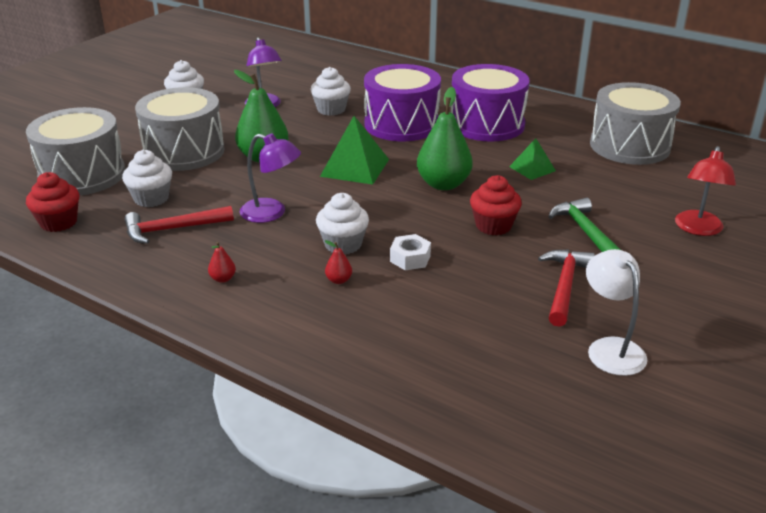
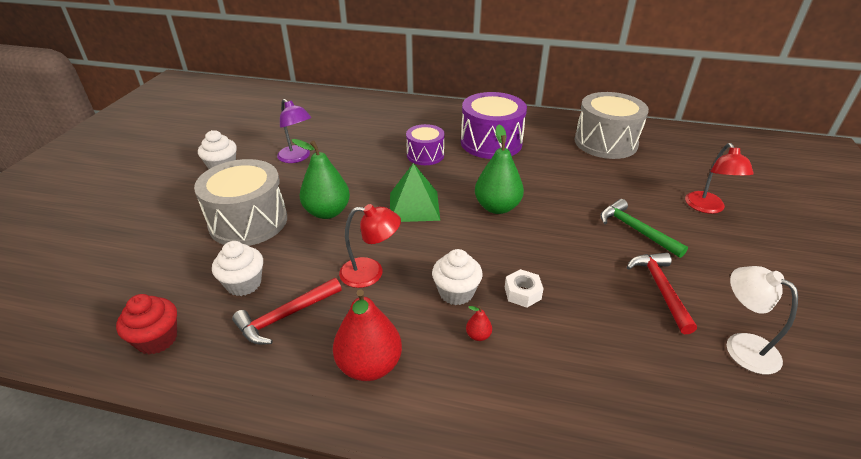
camera: 20 degrees left, 5 degrees up
(82, 175) = (156, 272): grey drum -> none
(223, 279) = (369, 365): red pear -> red pear, size x2.42
(271, 213) = (371, 273): purple lamp -> red lamp
(331, 109) = (358, 151): white cupcake -> none
(401, 124) = (425, 155): purple drum -> purple drum, size x0.59
(493, 226) = (564, 240): red cupcake -> none
(532, 168) = (553, 177): green pyramid -> none

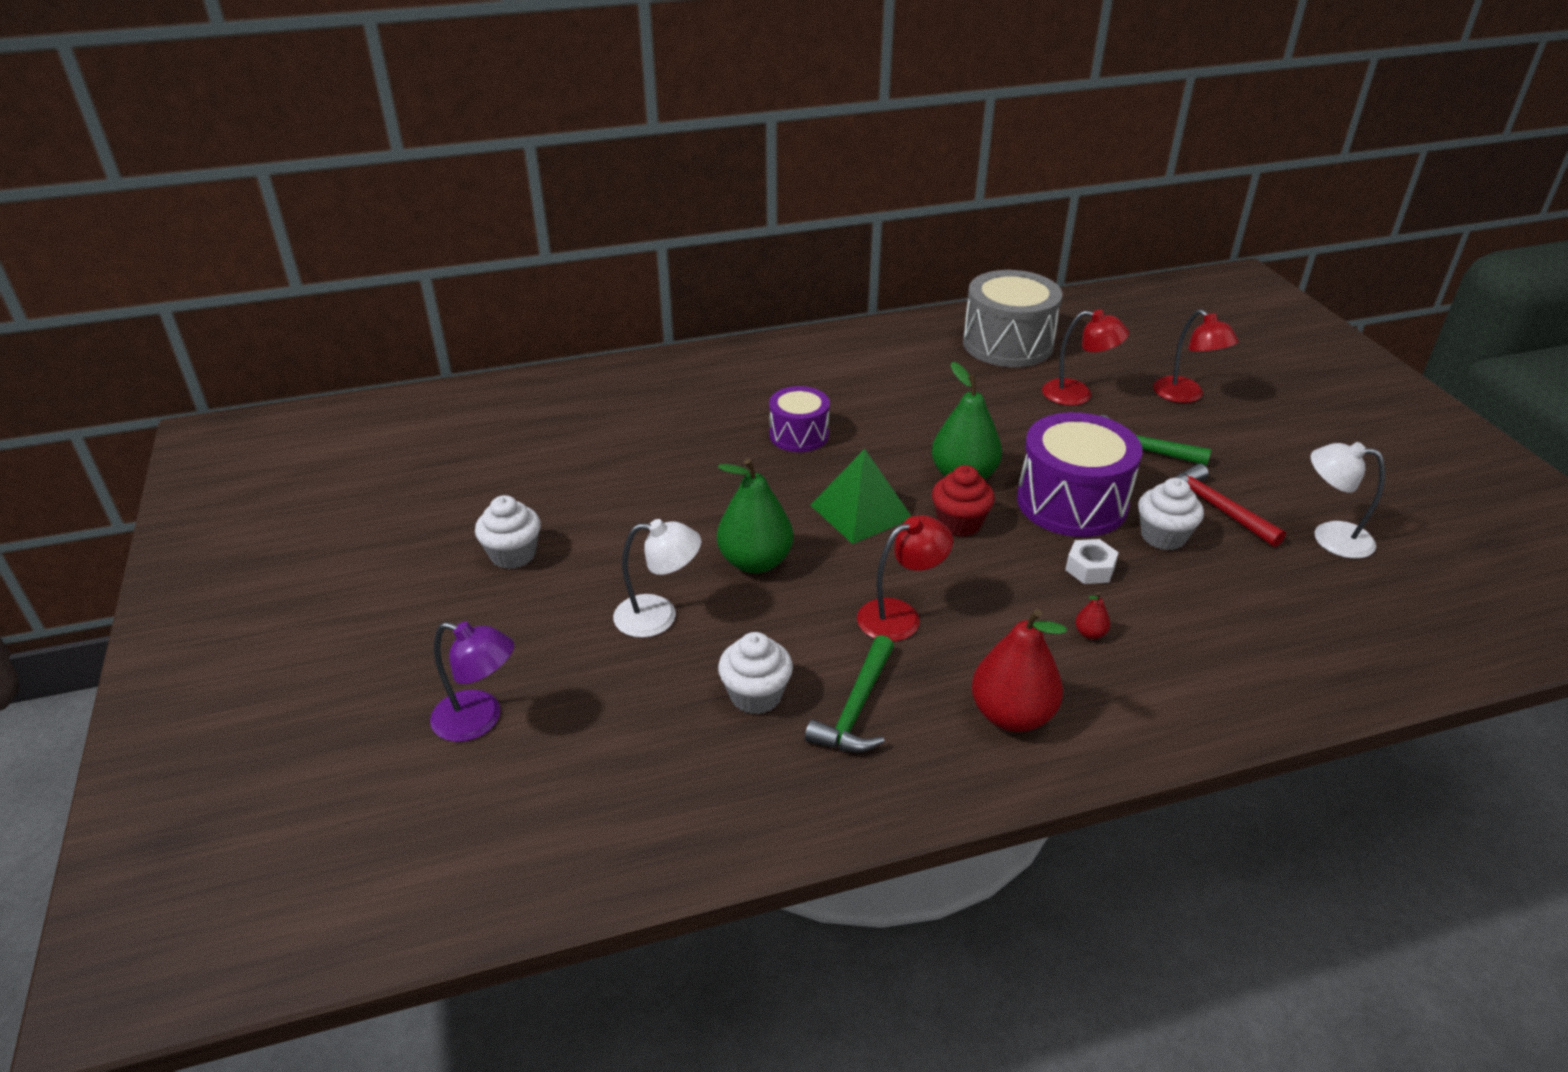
camera: 30 degrees left, 0 degrees up
(157, 339) = (727, 806): red cupcake -> red cupcake (959, 523)
(248, 221) = (659, 616): grey drum -> white lamp
(286, 316) = (856, 708): red hammer -> green hammer
(297, 158) = (616, 500): purple lamp -> purple lamp (479, 720)
(456, 292) = (1020, 597): white cupcake -> white cupcake (1163, 536)
(491, 143) = (867, 388): purple drum -> purple drum (1072, 502)
(625, 184) = (1077, 394): none -> red lamp

